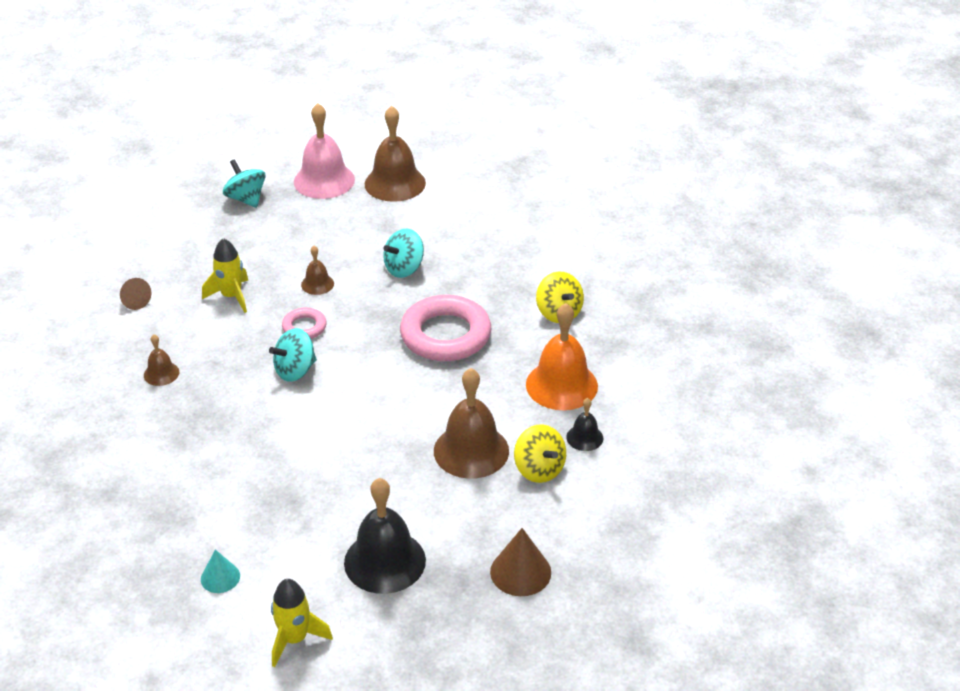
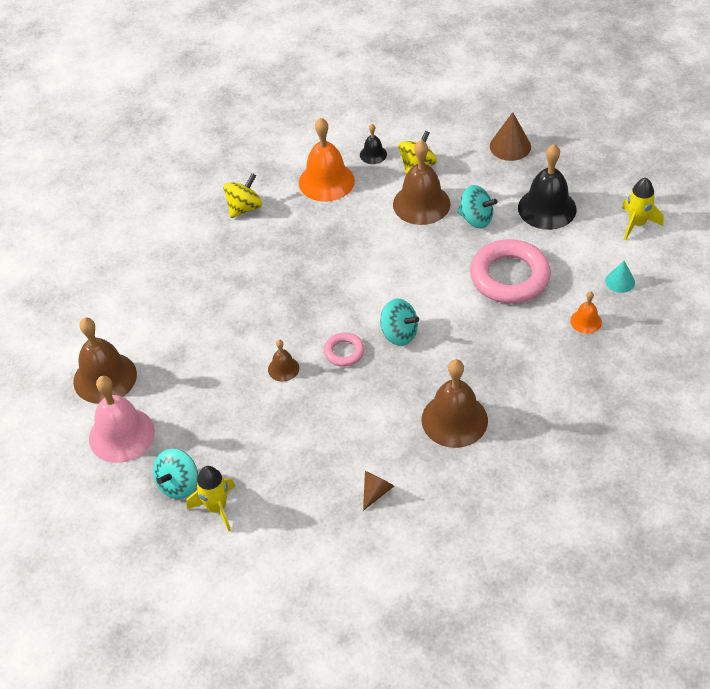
camera: 110 degrees left, 10 degrees up
(161, 373) = (454, 420): brown bell -> brown bell, size x2.02
(191, 520) = (586, 321): none -> orange bell
(231, 296) = (331, 421): yellow rocket -> yellow rocket (217, 508)
(404, 268) = (233, 319): turquoise spinning top -> turquoise spinning top (476, 219)
(445, 335) = (306, 261): pink ring -> pink ring (509, 277)

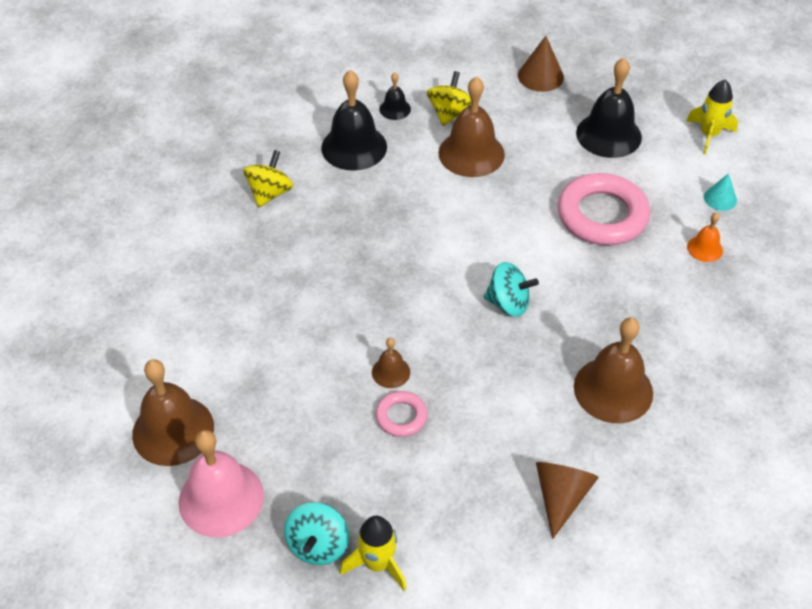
camera: 20 degrees left, 0 degrees up
(326, 181) = (354, 147): orange bell -> black bell
(344, 352) = (454, 337): pink ring -> pink ring (401, 416)
(376, 492) = (561, 497): brown cone -> brown cone, size x1.56
(476, 219) = (538, 159): turquoise spinning top -> none

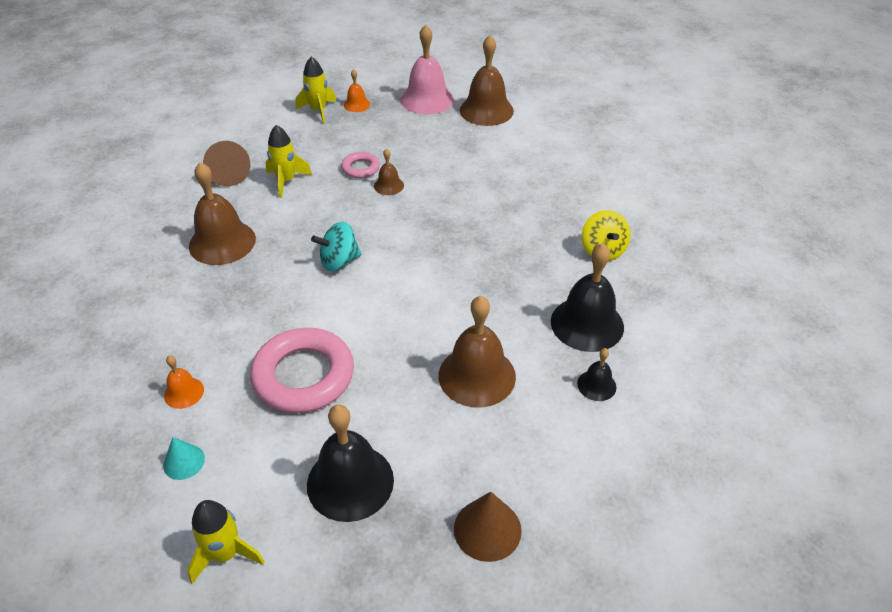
camera: 145 degrees right, 5 degrees down
(318, 545) = (356, 104): turquoise spinning top -> orange bell
(449, 113) = (540, 411): yellow spinning top -> none
(498, 444) = (286, 181): none -> yellow rocket

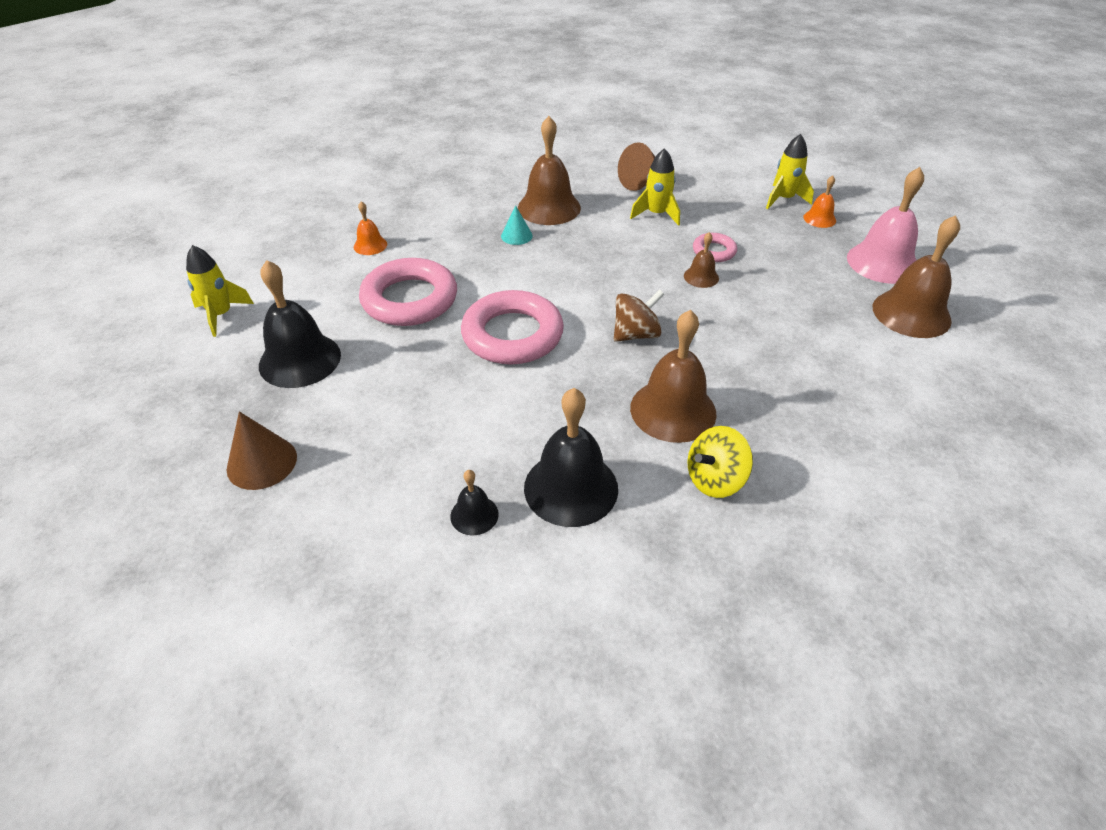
camera: 70 degrees right, 0 degrees up
(184, 462) = (302, 268): turquoise cone -> turquoise cone (516, 236)
(339, 261) = (564, 277): turquoise spinning top -> none
(399, 314) = (512, 335): none -> pink ring
(438, 241) = (636, 334): none -> brown spinning top
(477, 376) = (451, 410): brown bell -> brown bell (673, 410)

